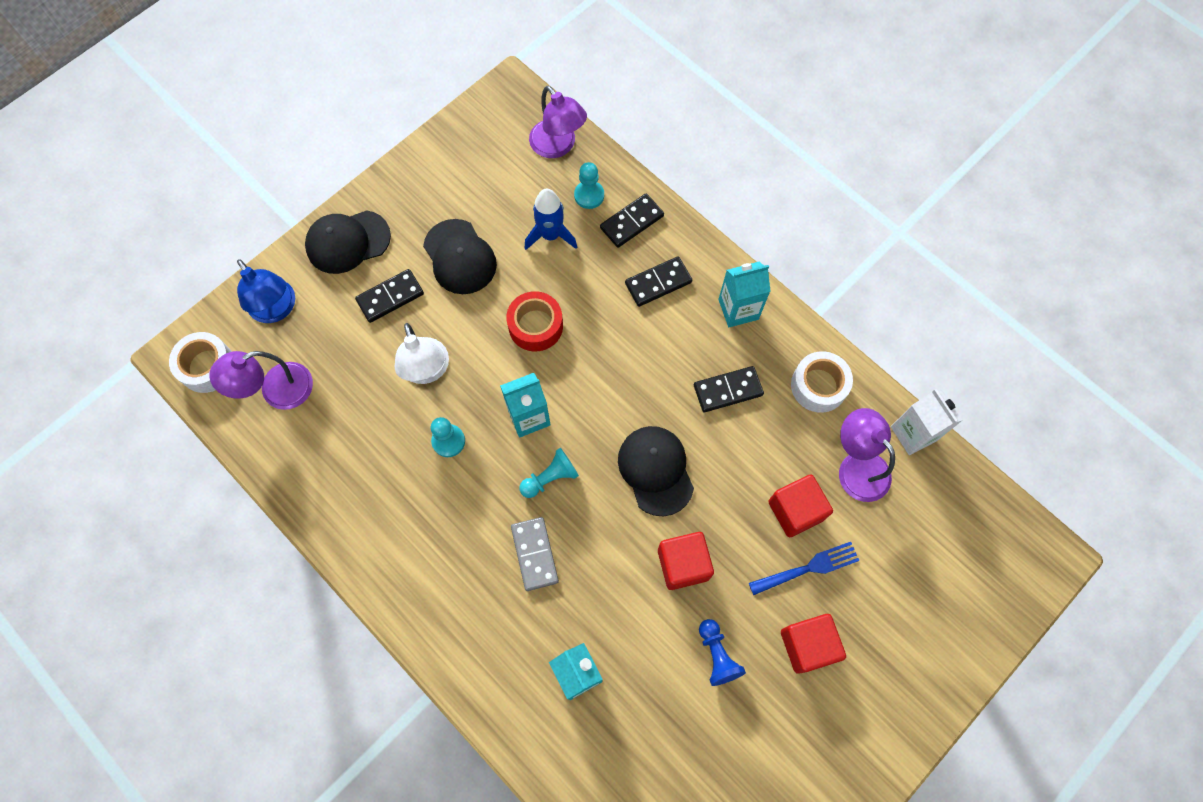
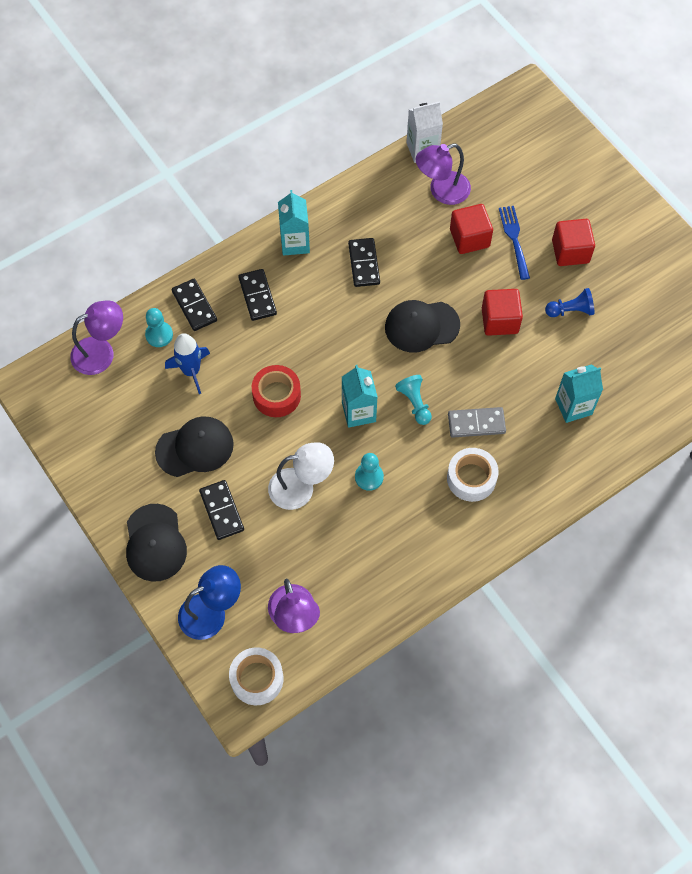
camera: 80 degrees left, 5 degrees down
(818, 386) = (372, 202): white tape -> white tape (471, 478)

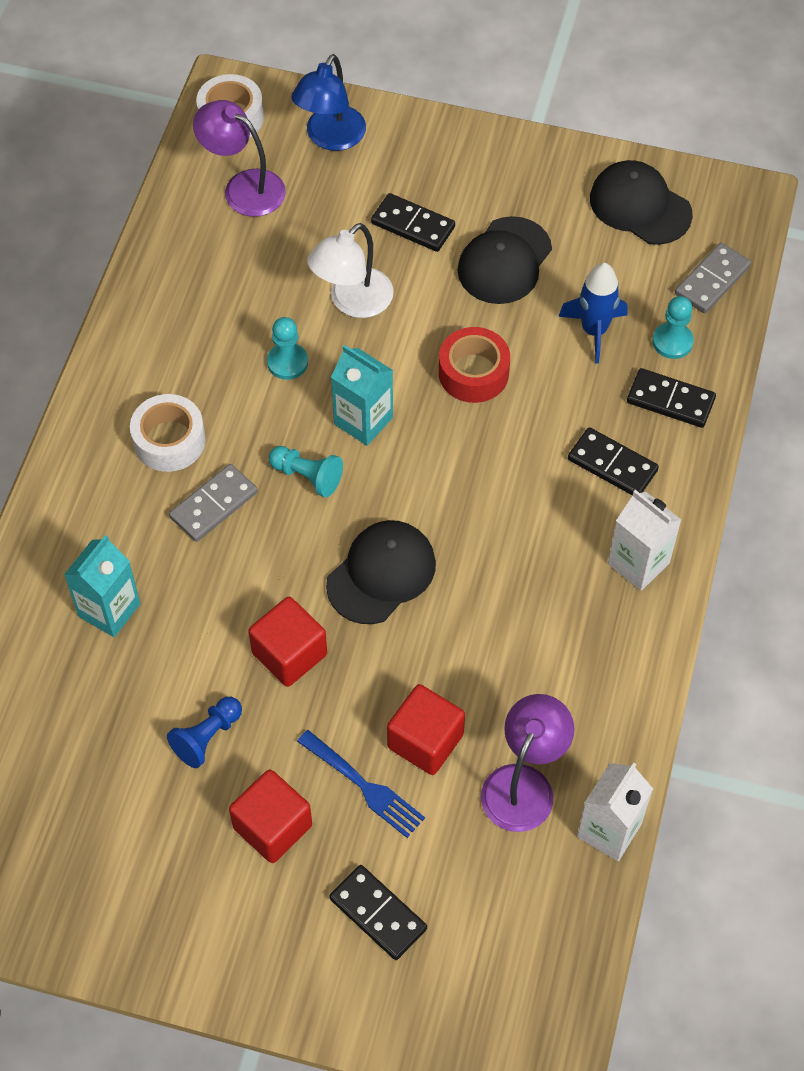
camera: 140 degrees right, 5 degrees down
(101, 352) = (712, 280): purple lamp -> grey domino
(155, 543) = (449, 154): black cap -> black cap (640, 206)
(295, 243) = (638, 563): turquoise carton -> white carton
(363, 264) = (527, 600): black domino -> black domino (378, 913)

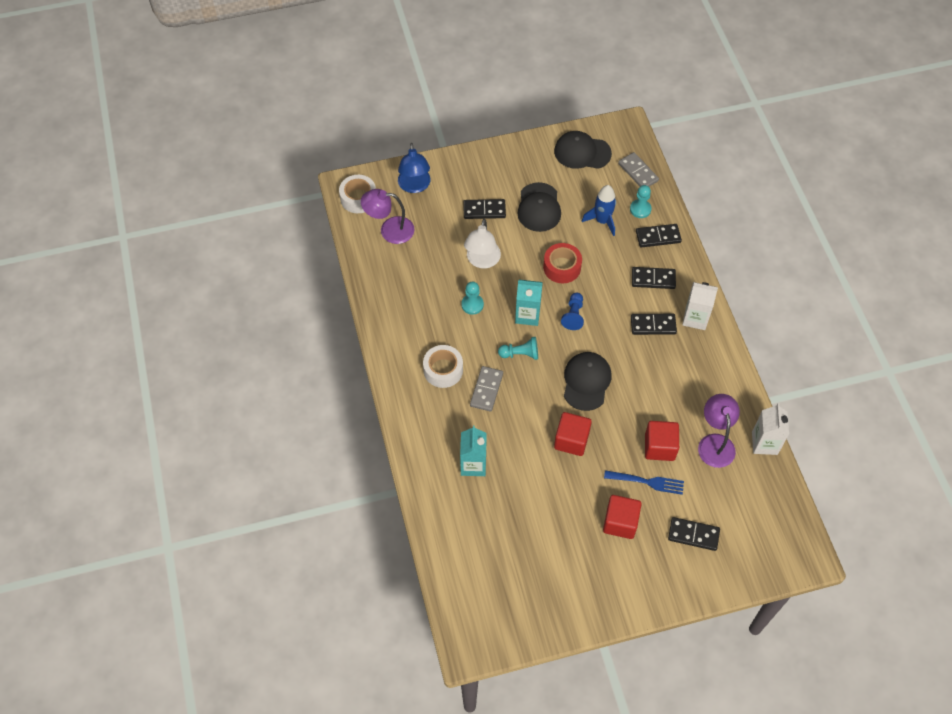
camera: 30 degrees left, 0 degrees up
(207, 737) = (561, 498): blue pawn -> blue pawn (573, 315)
(558, 539) = (653, 325): none -> black domino
(712, 280) = (638, 172): grey domino -> grey domino turned 45 degrees counterclockwise

